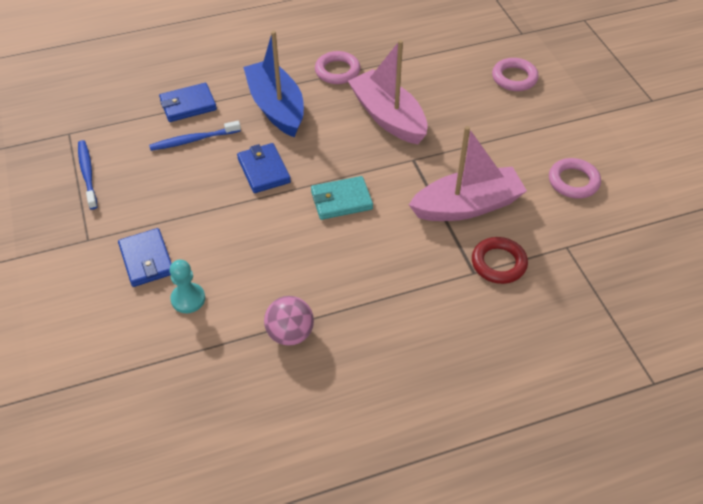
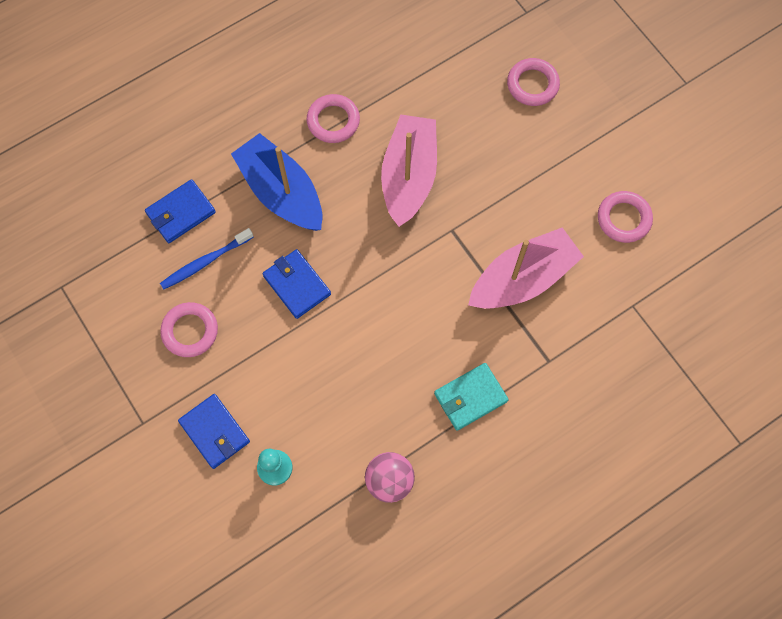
camera: 15 degrees left, 20 degrees up
(87, 174) = (106, 338): blue toothbrush -> none
(159, 183) = (190, 331): none -> pink ring
(341, 200) = (391, 304): turquoise wallet -> turquoise wallet (470, 397)
(388, 117) = (409, 176): pink boat -> pink boat turned 60 degrees clockwise
(498, 263) = (570, 343): red ring -> none

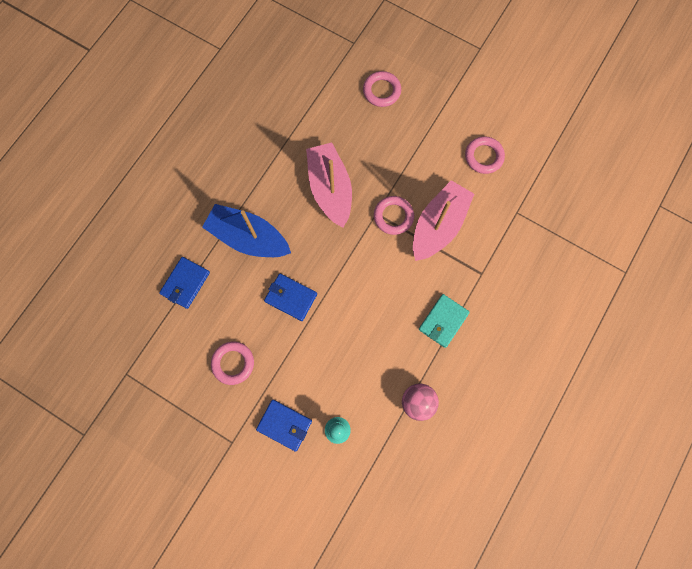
camera: 25 degrees left, 5 degrees up
(205, 262) = (219, 310): blue toothbrush -> none
(333, 121) = (260, 173): pink ring -> pink ring (393, 216)

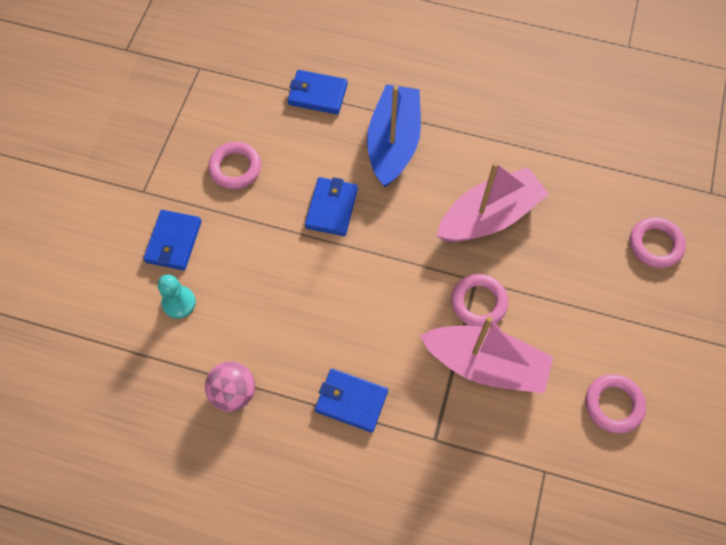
camera: 75 degrees right, 10 degrees down
(443, 321) = (351, 401): turquoise wallet -> blue wallet

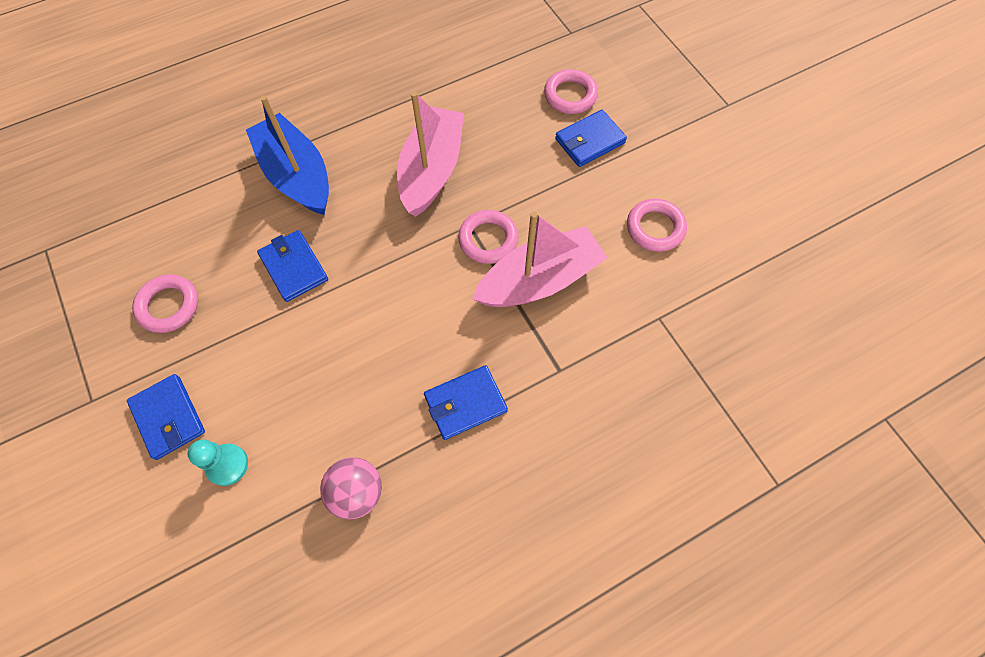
camera: 45 degrees left, 0 degrees up
(317, 94) = (189, 188): blue wallet -> blue wallet (590, 141)

